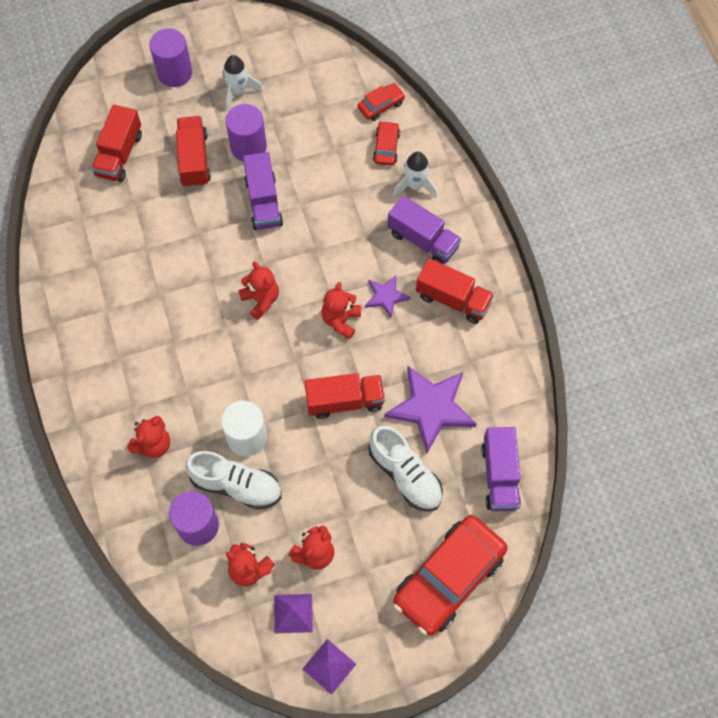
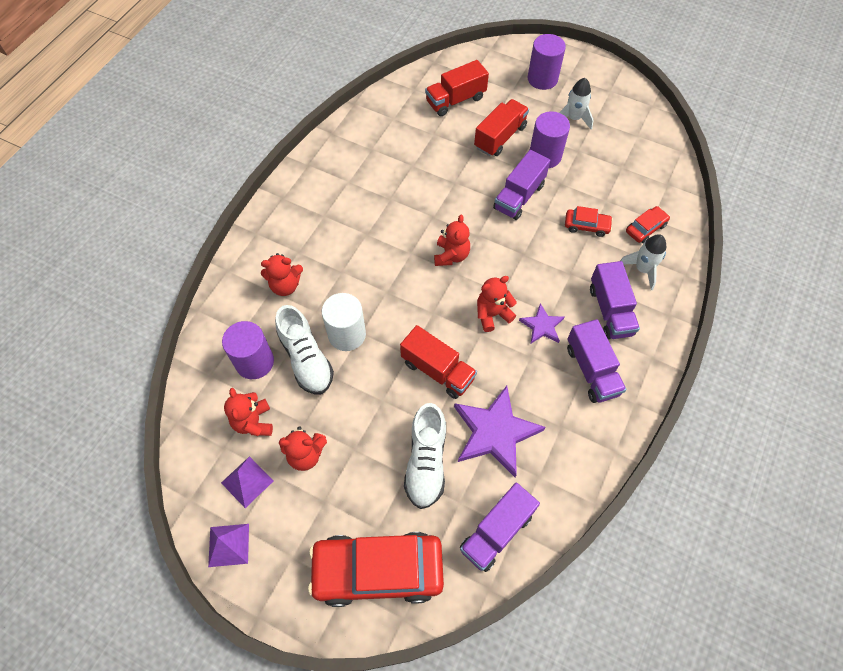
camera: 45 degrees right, 5 degrees down
(381, 105) = (669, 199): red car -> red car (586, 226)
(453, 299) = (592, 370): red truck -> purple truck

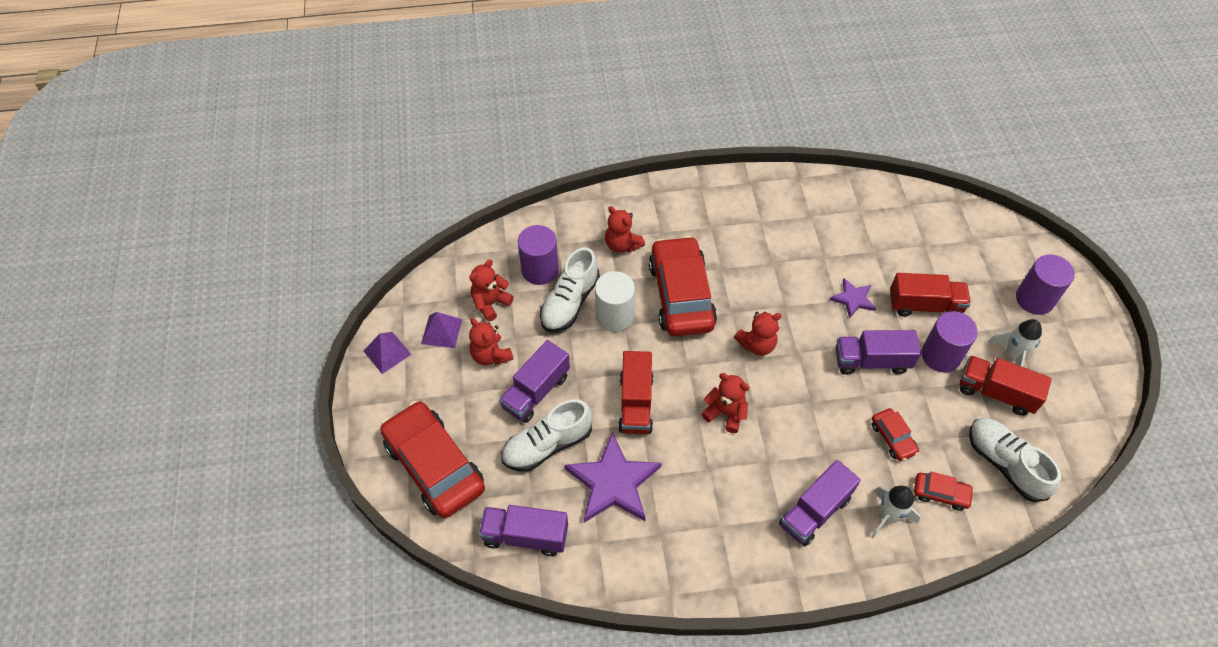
camera: 55 degrees right, 5 degrees down
(367, 276) = (681, 295): none -> red car
(455, 100) = (931, 244): red truck -> red truck (996, 392)
(542, 326) = (748, 461): purple star -> purple star (853, 299)
(592, 370) = (737, 529): purple truck -> purple truck (536, 391)
(648, 179) = (1005, 464): none -> white shoe

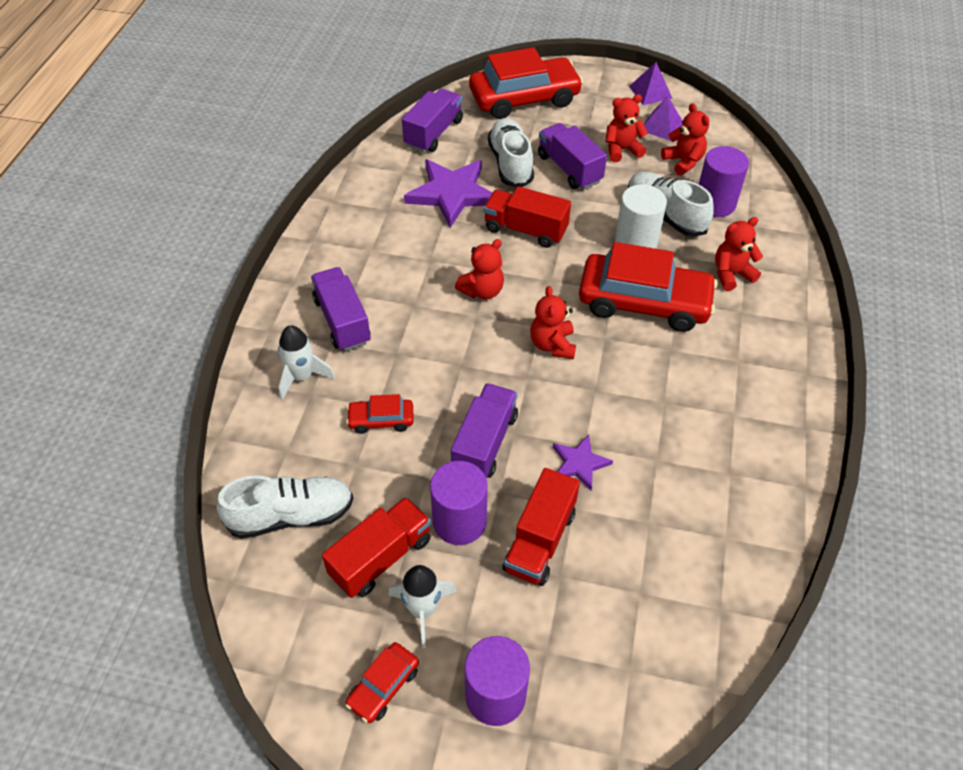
camera: 110 degrees right, 5 degrees down
(940, 494) = (296, 434): red car -> red car (383, 686)

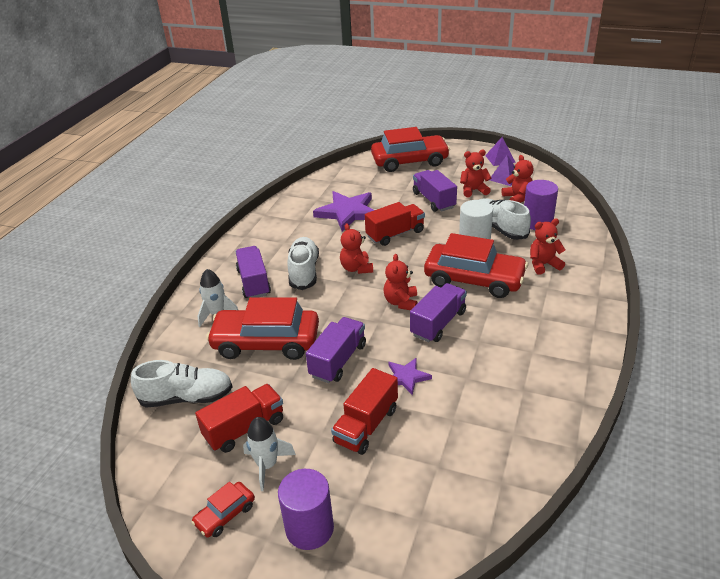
camera: 10 degrees right, 15 degrees down
(381, 420) = (266, 342): red car -> red car, size x2.21
(434, 133) = (343, 179): purple truck -> purple truck (438, 323)
(459, 521) = (308, 409): purple cylinder -> none
(482, 291) = (356, 268): red teddy bear -> red teddy bear turned 105 degrees clockwise
(510, 163) = (392, 196): white shoe -> white shoe (304, 272)
(525, 230) = (395, 234): red truck -> red truck turned 120 degrees clockwise

